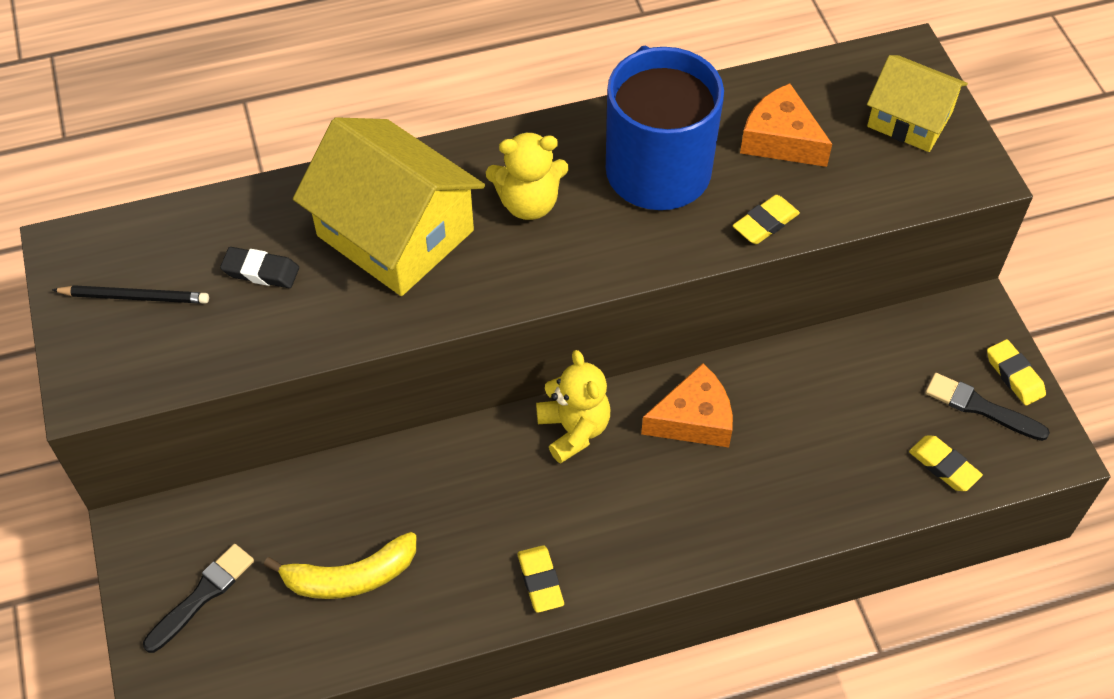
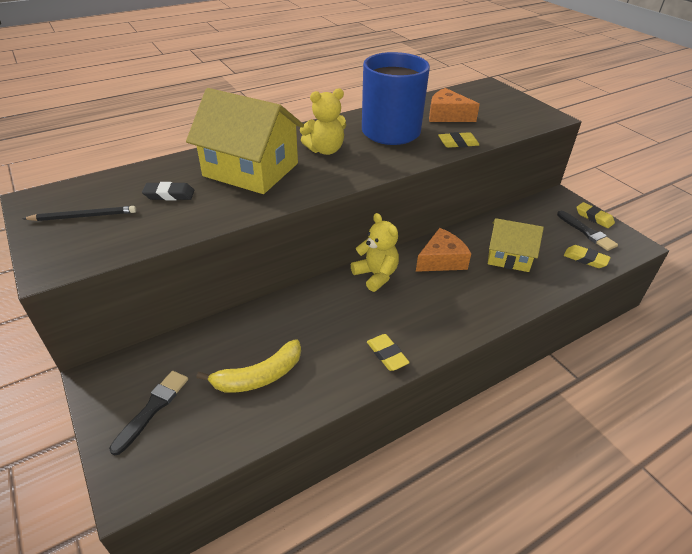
camera: 15 degrees left, 15 degrees down
(765, 223) = (458, 143): yellow eraser -> yellow eraser turned 45 degrees clockwise
(909, 119) = (505, 103): yellow house -> yellow house (509, 257)
(981, 407) = (587, 232): black brush -> black brush turned 135 degrees counterclockwise

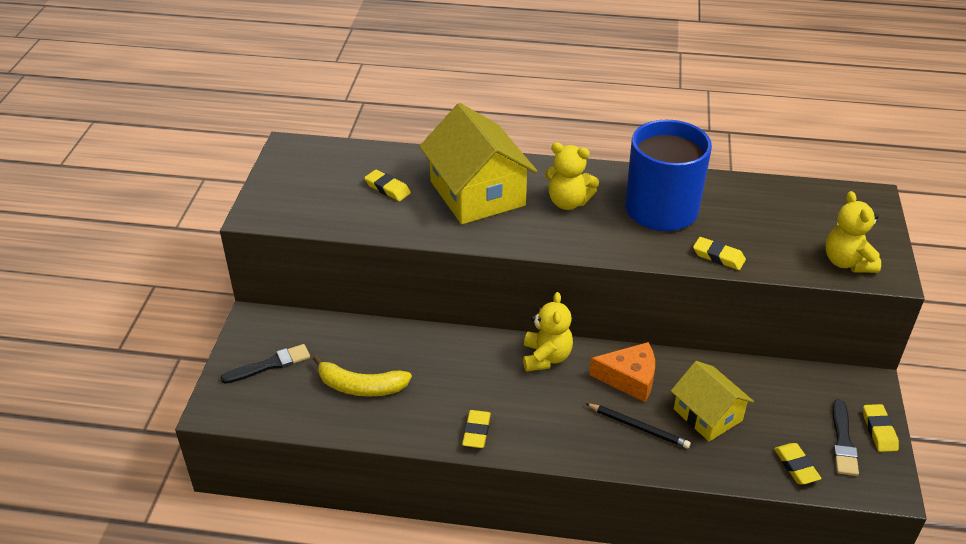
camera: 40 degrees right, 0 degrees up
(83, 216) = (310, 179): black pencil -> black pencil (638, 427)
(169, 195) = (387, 188): black eraser -> yellow eraser
(447, 115) = (754, 216): orange cheese -> none
(524, 119) = (847, 262): none -> yellow teddy bear

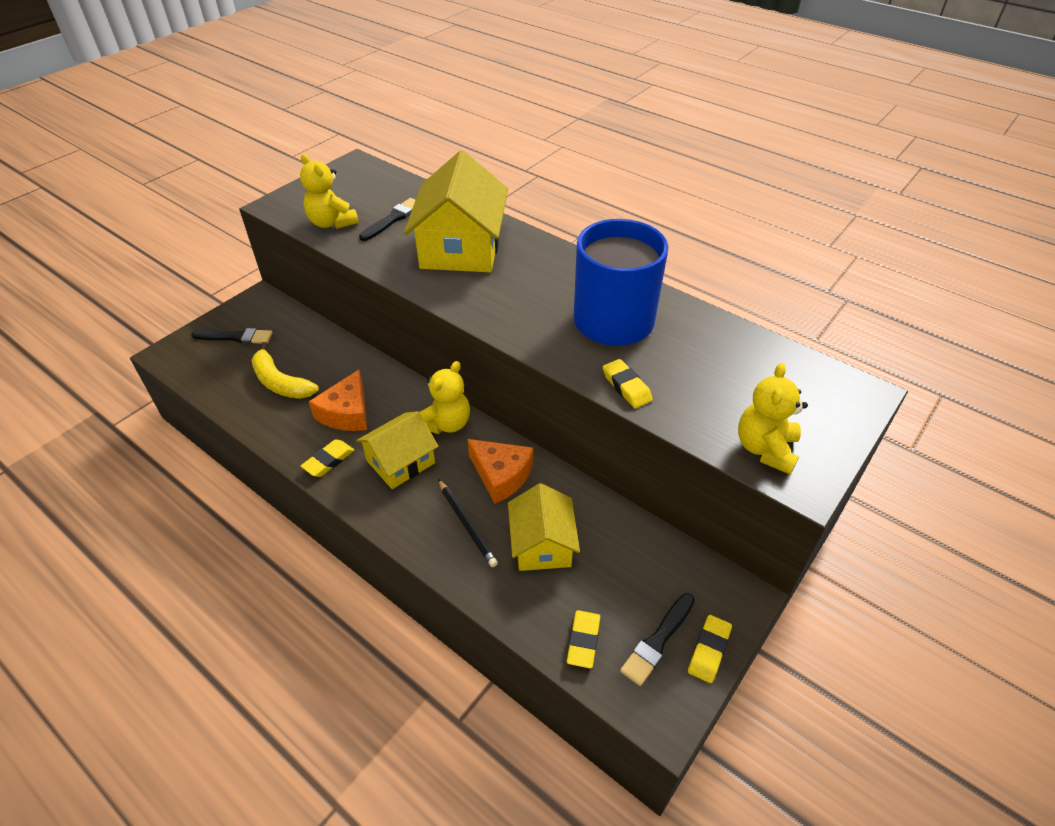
camera: 30 degrees right, 5 degrees up
(387, 188) = (393, 219): yellow eraser -> black brush
(451, 386) = (347, 413): none -> orange cheese
(539, 405) = (400, 462): none -> yellow house
(568, 202) = (532, 283): yellow teddy bear -> yellow teddy bear (332, 223)

